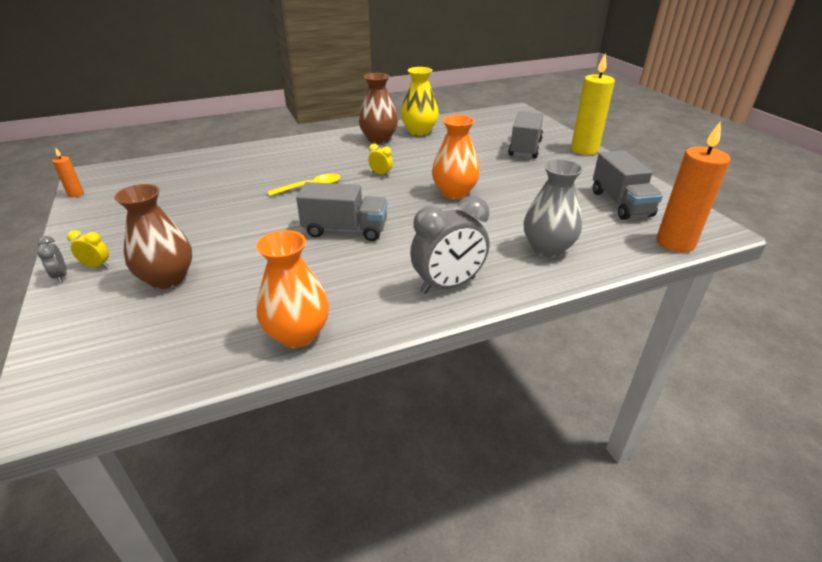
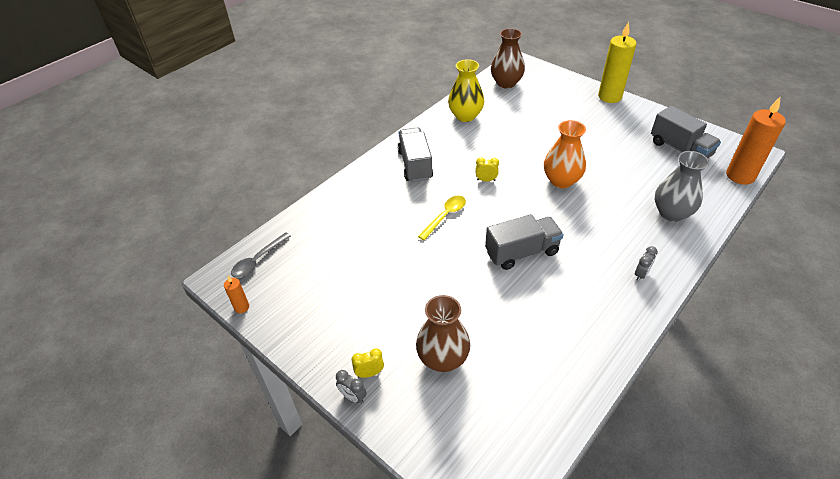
camera: 25 degrees left, 10 degrees up
(129, 171) = (258, 260): none -> grey spoon
(297, 334) = (590, 362): orange vase -> none
(379, 139) = (441, 137): brown vase -> brown vase (506, 83)
(448, 285) = (641, 274): grey clock -> grey clock, size x0.45
(525, 148) = (566, 109): grey truck -> grey truck (415, 165)

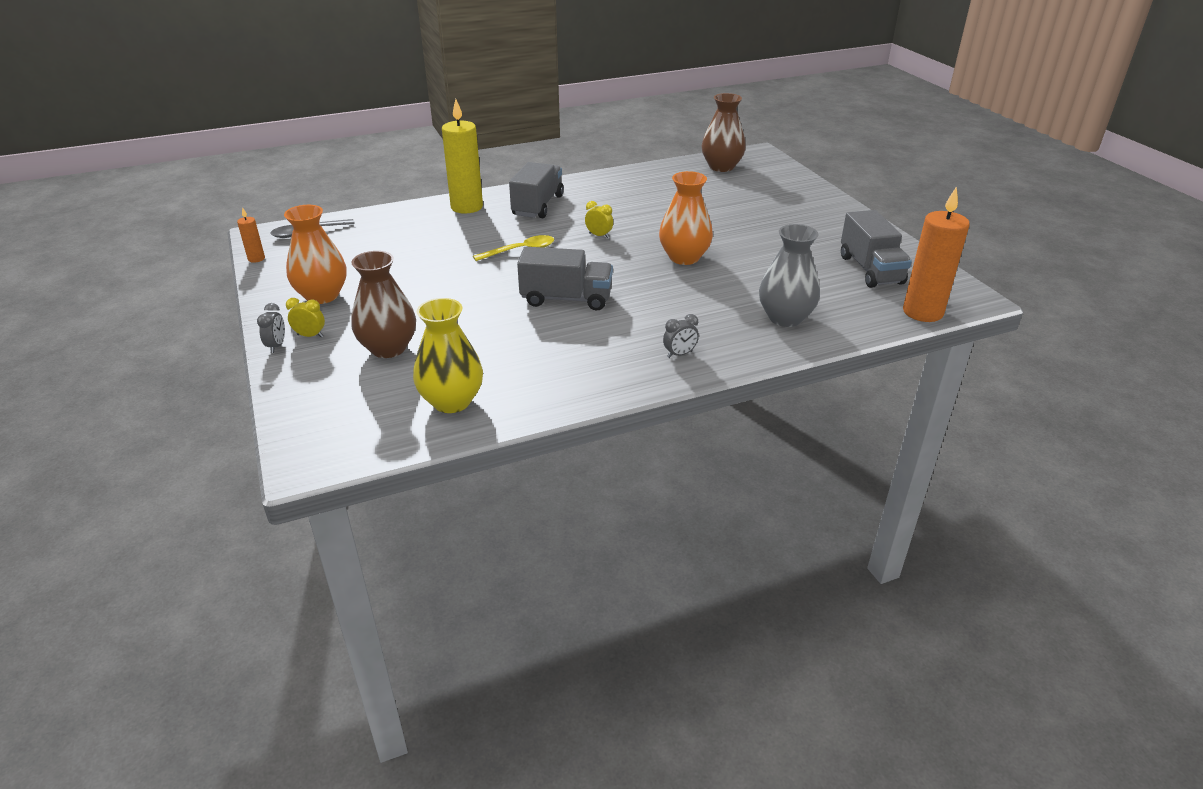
camera: 25 degrees right, 10 degrees down
(338, 325) = (322, 296): none -> orange vase
(353, 397) = (277, 346): grey clock -> grey clock turned 150 degrees counterclockwise
(465, 116) = (640, 182): yellow vase -> yellow vase (451, 401)
(609, 97) = (837, 205): yellow candle -> yellow candle (466, 207)

